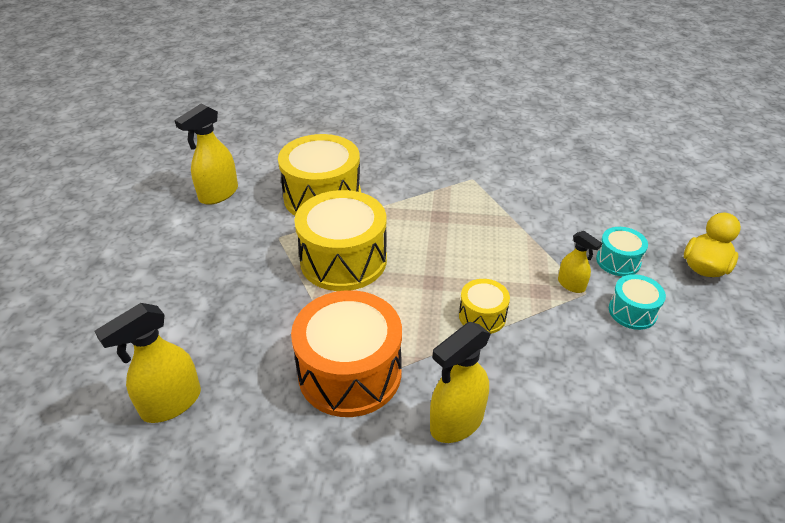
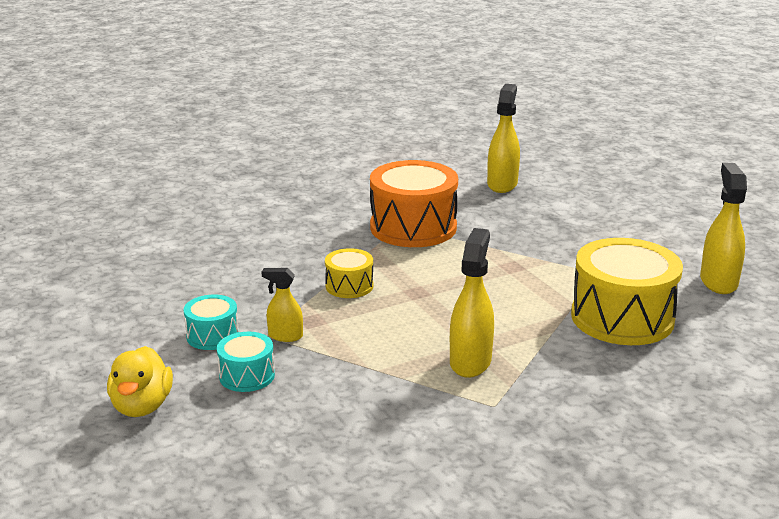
camera: 145 degrees right, 15 degrees down
(343, 260) = (515, 279): yellow drum -> none
(456, 422) = (314, 232): yellow spray bottle -> yellow spray bottle (470, 362)

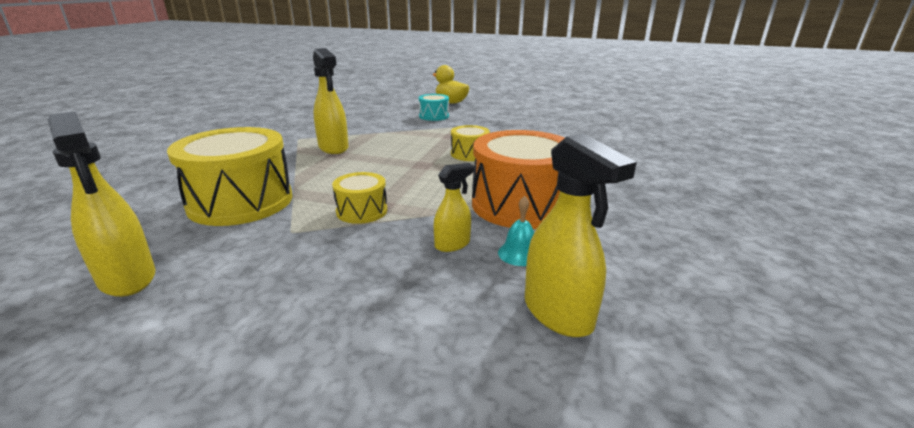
camera: 135 degrees right, 0 degrees up
(212, 336) = (481, 120): turquoise drum -> none
(285, 336) = (449, 128): yellow spray bottle -> yellow spray bottle (452, 244)
(473, 207) = (519, 253): none -> turquoise bell
(531, 268) = (362, 211): none -> yellow drum

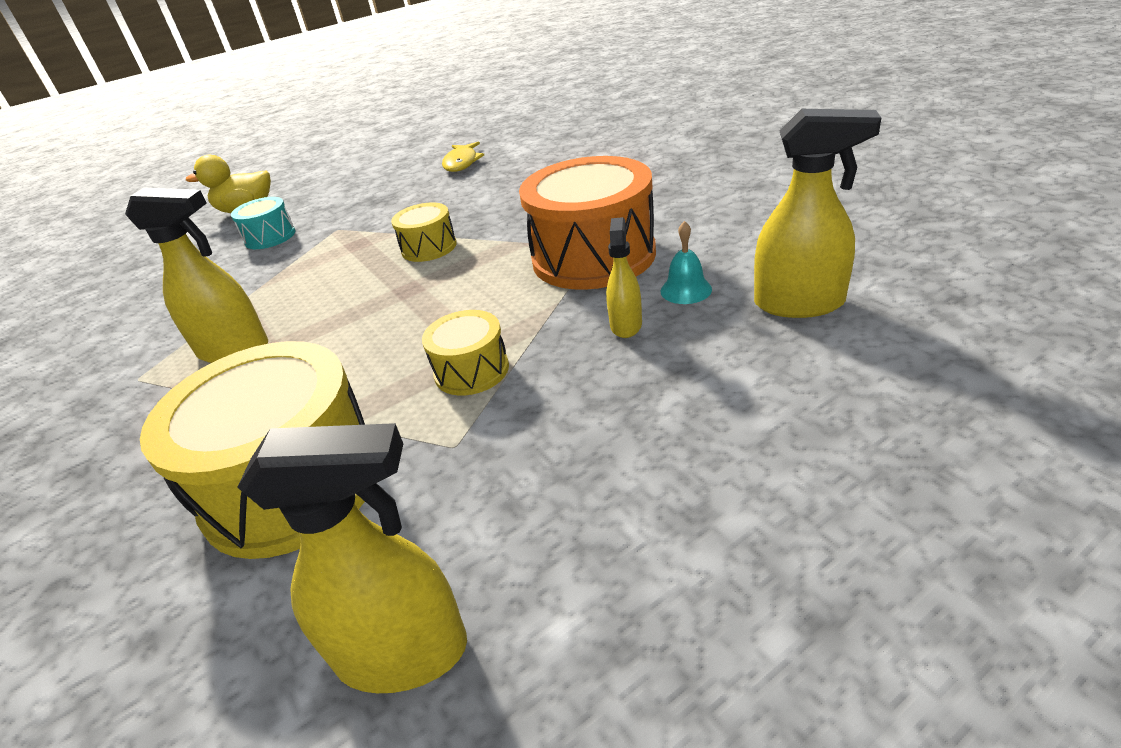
camera: 45 degrees left, 10 degrees up
(572, 127) = (462, 163): none -> yellow fish

